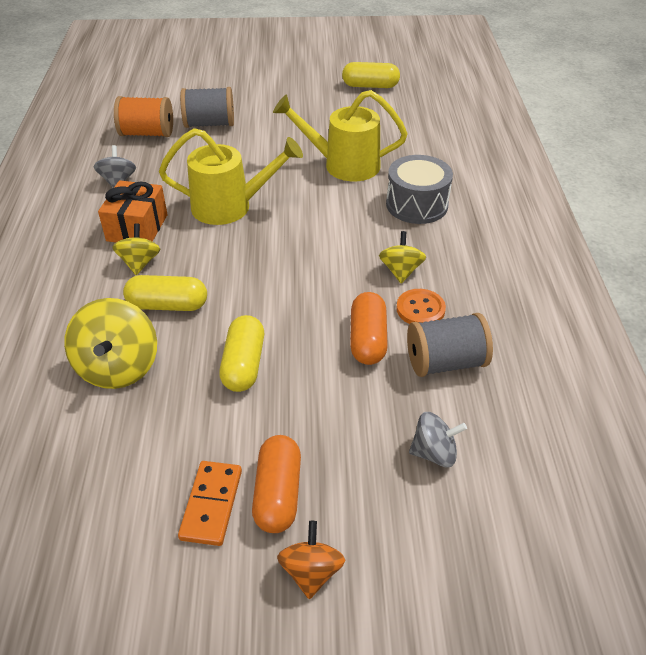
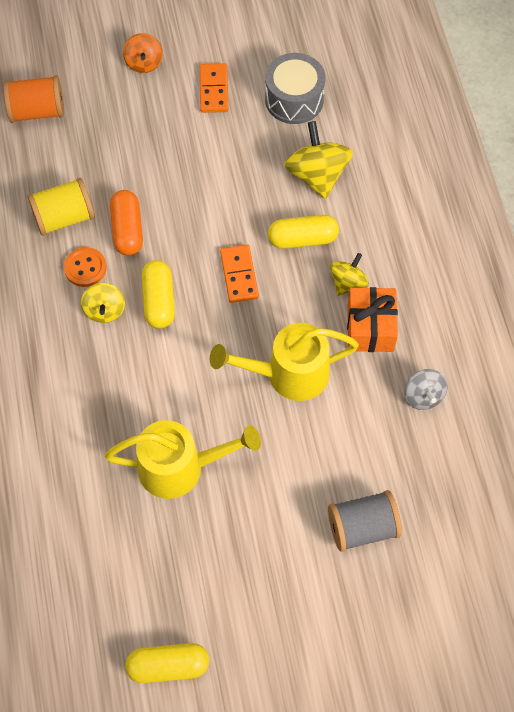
camera: 170 degrees right, 20 degrees up
(139, 263) = (347, 282): yellow spinning top -> yellow spinning top turned 135 degrees counterclockwise
(147, 133) = (431, 493): orange spool -> orange spool (37, 111)
(244, 364) = (221, 192): yellow capsule -> yellow capsule (159, 301)
(250, 282) = (239, 275): none -> orange domino
(278, 494) = (173, 102): orange capsule -> none
(417, 204) = (93, 409): grey drum -> grey drum (294, 99)
(434, 453) = (72, 144): grey spinning top -> none
(445, 362) = (64, 217): grey spool -> yellow spool

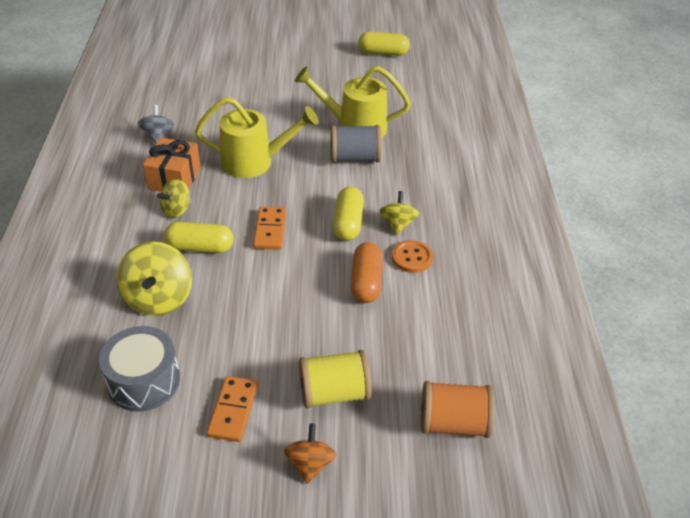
camera: 170 degrees left, 20 degrees down
(64, 217) = (429, 303): yellow spool -> yellow spool (334, 393)
(362, 527) = (238, 85): grey spool -> grey spool (354, 158)

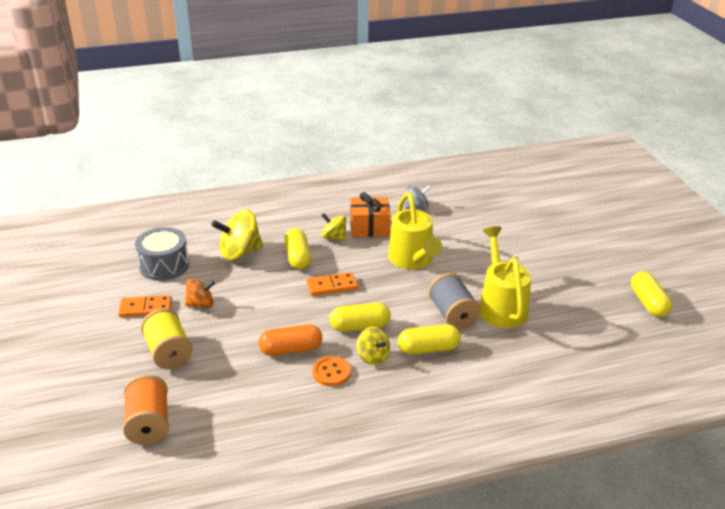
camera: 75 degrees right, 10 degrees down
(310, 464) = (104, 353): orange spinning top -> orange spinning top (200, 304)
(398, 185) = (428, 349): none -> yellow capsule
(398, 224) = (372, 357): yellow spinning top -> yellow spinning top turned 60 degrees clockwise

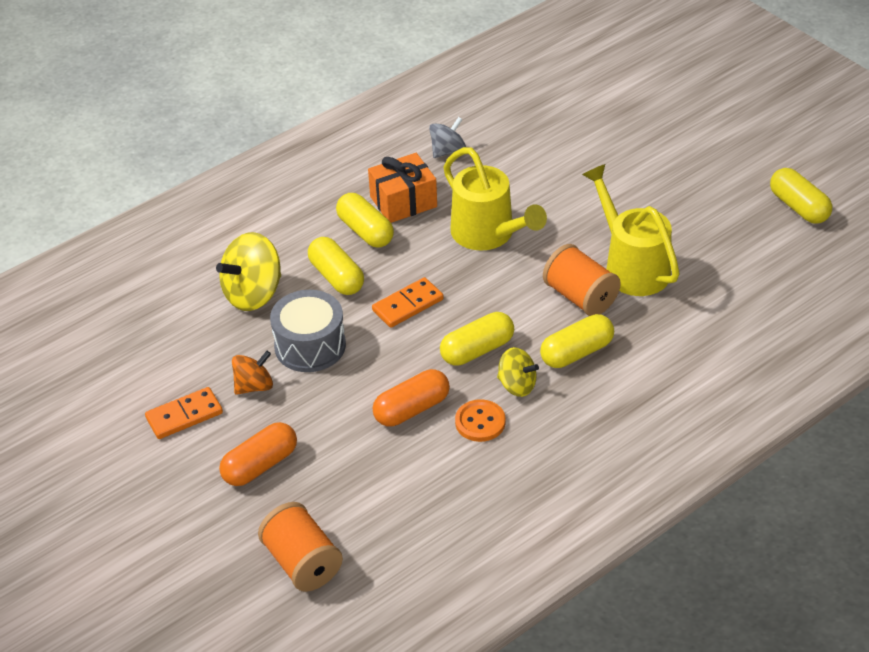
camera: 20 degrees left, 10 degrees up
(164, 265) = (163, 346): grey drum -> grey drum (310, 346)
(168, 353) = (260, 465): yellow spool -> orange capsule
(334, 237) = (365, 231): yellow spinning top -> yellow capsule
(452, 315) = (580, 297): grey spool -> orange spool

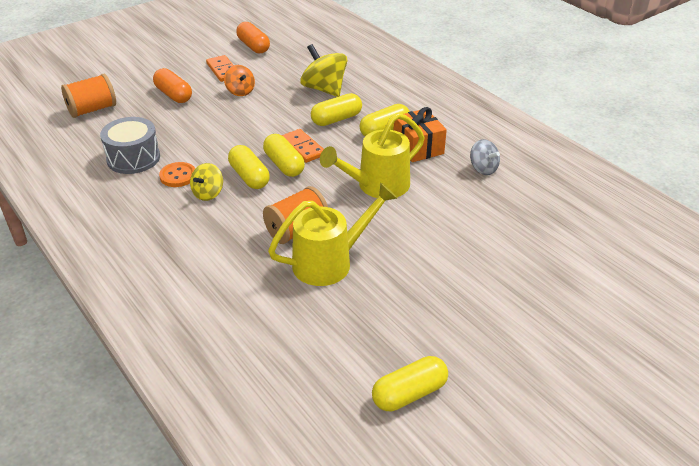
camera: 90 degrees right, 5 degrees down
(310, 346) = (271, 110): grey drum -> grey drum (133, 158)
(411, 409) = (200, 148): orange capsule -> orange capsule (253, 46)
(577, 352) = (234, 224): yellow capsule -> yellow capsule (284, 165)

